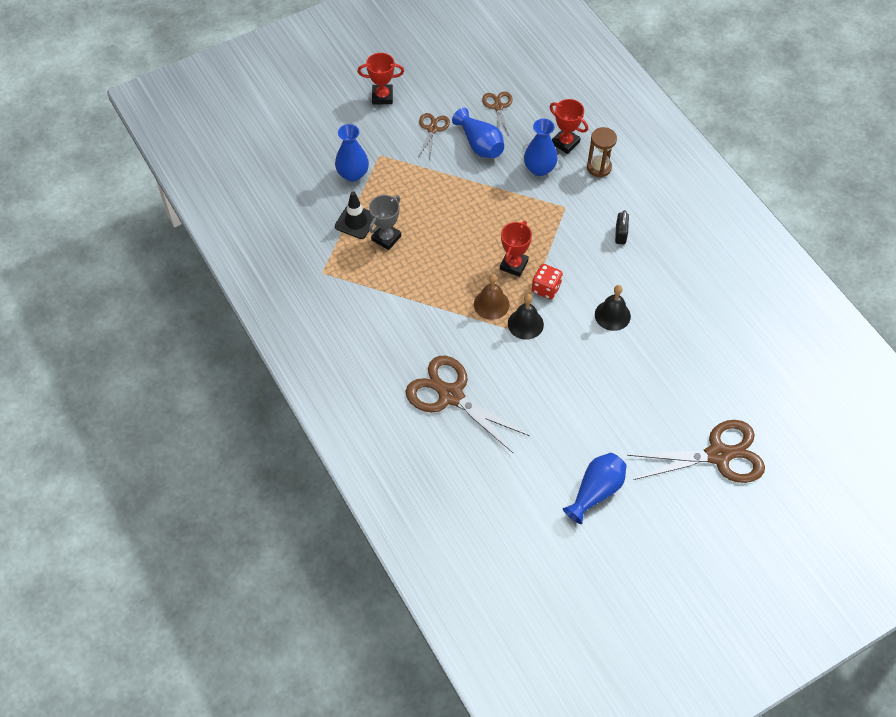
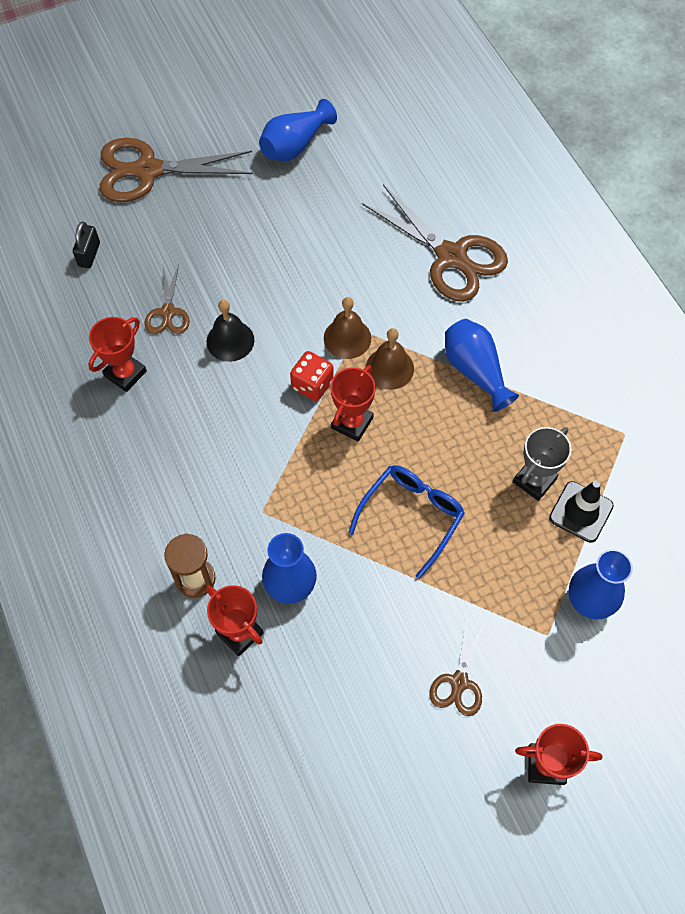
camera: 175 degrees left, 5 degrees up
(467, 211) = (412, 516): none -> blue glasses
(480, 144) = (381, 642): blue vase -> blue vase (475, 371)
(498, 107) = (342, 721): brown scissors -> brown scissors (168, 312)
(525, 324) = (347, 338): black bell -> brown bell
(620, 234) = (190, 458): black padlock -> black padlock (89, 254)
(682, 286) = (125, 373): none -> red trophy

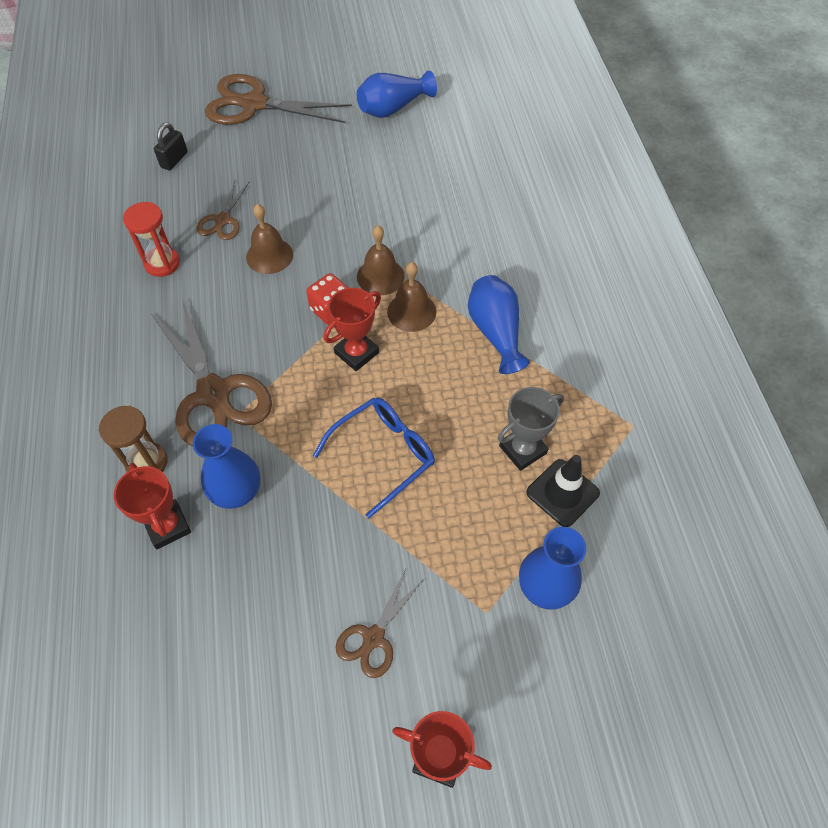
camera: 15 degrees right, 5 degrees down
(125, 373) = (162, 263): red trophy -> red hourglass
(230, 340) = (269, 255): black bell -> brown bell
(451, 256) = (506, 226): brown scissors -> brown scissors (213, 393)

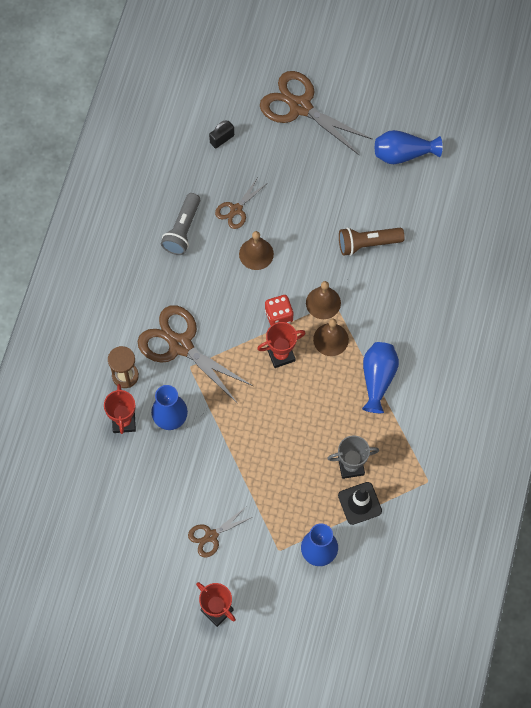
camera: 25 degrees right, 10 degrees up
(162, 263) = (182, 230): red hourglass -> grey flashlight
(213, 393) = (180, 345): brown scissors -> brown scissors turned 135 degrees clockwise
(384, 454) = (266, 432): blue glasses -> none
(401, 200) = (367, 244): none -> brown flashlight

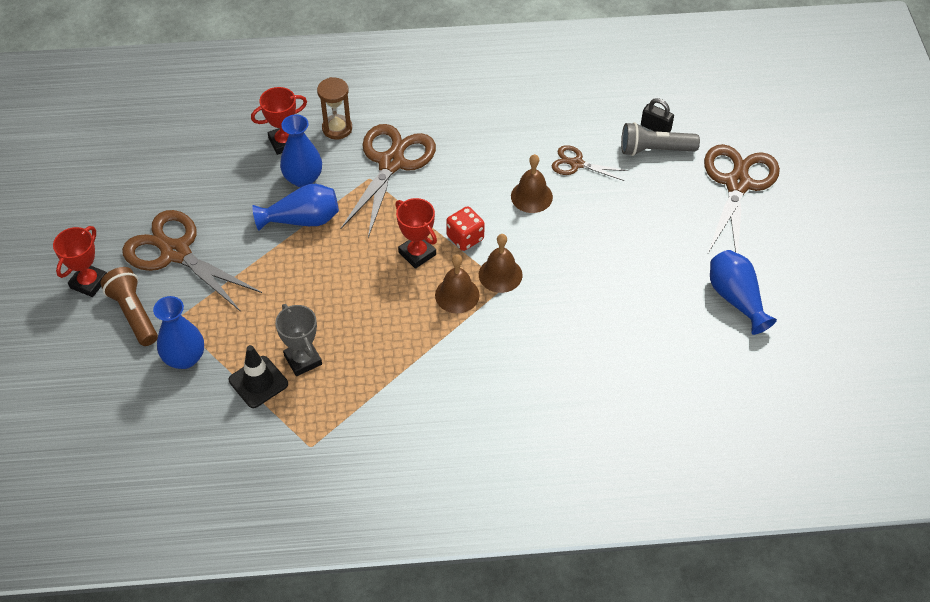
camera: 70 degrees right, 15 degrees down
(182, 230) = (528, 126): grey flashlight -> grey flashlight (654, 150)
(211, 536) = (176, 253): brown scissors -> brown scissors, size x1.92
(367, 244) = (597, 296): brown flashlight -> brown flashlight (134, 313)
(378, 379) = (426, 355): blue vase -> blue vase (302, 220)

